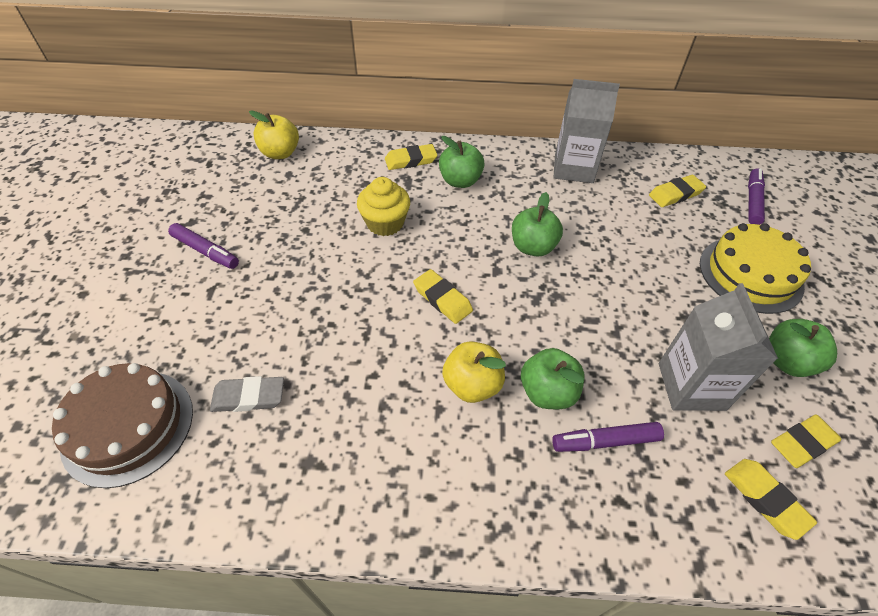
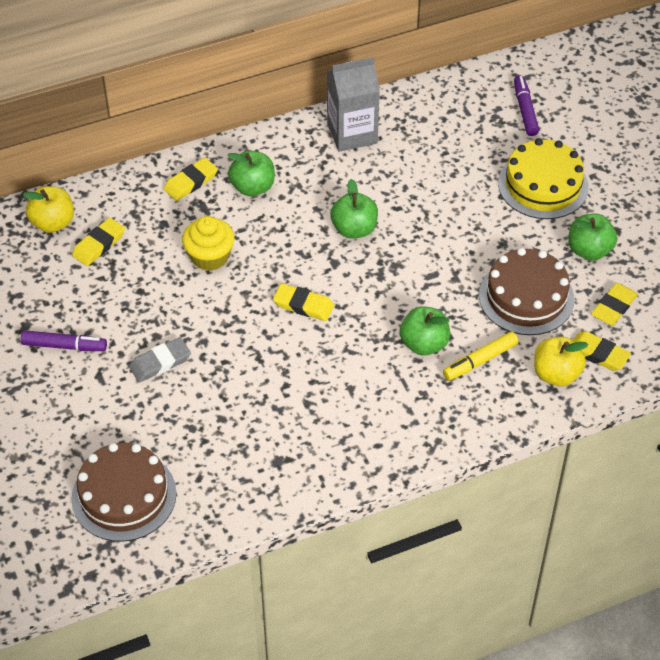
camera: 25 degrees left, 0 degrees up
(249, 397) = (200, 439): grey eraser -> grey eraser (160, 362)
(472, 385) = (365, 361): yellow apple -> yellow apple (556, 374)
(605, 441) = (480, 361): purple marker -> yellow marker
(675, 194) = (455, 128): yellow eraser -> yellow eraser (99, 245)
(691, 386) = (526, 297): grey carton -> brown cake

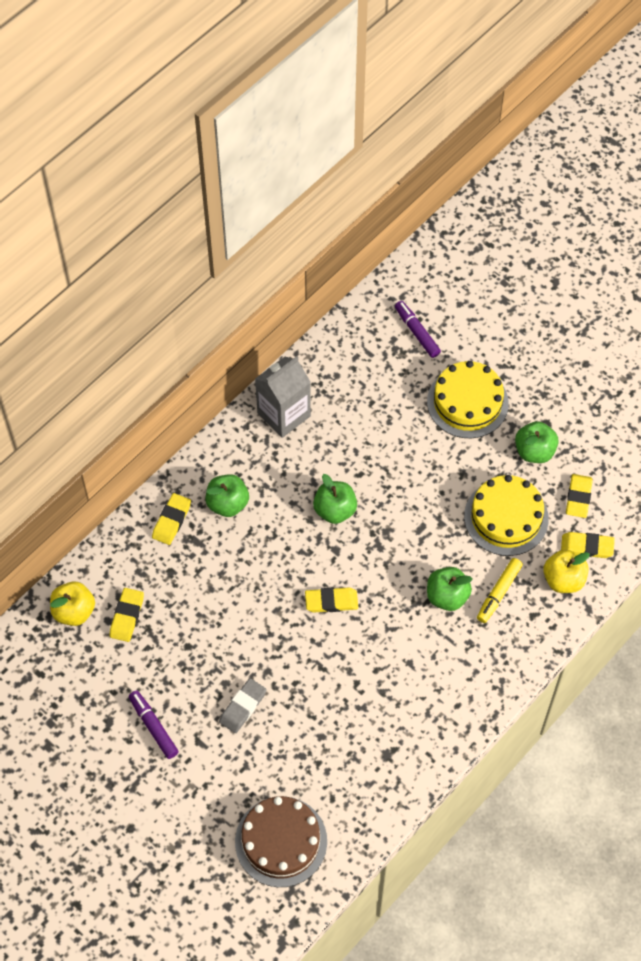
camera: 25 degrees left, 10 degrees up
(64, 346) = (153, 726): purple marker -> purple marker turned 105 degrees counterclockwise
(209, 256) = (228, 588): yellow cupcake -> none
(526, 297) = (506, 517): brown cake -> yellow cake

